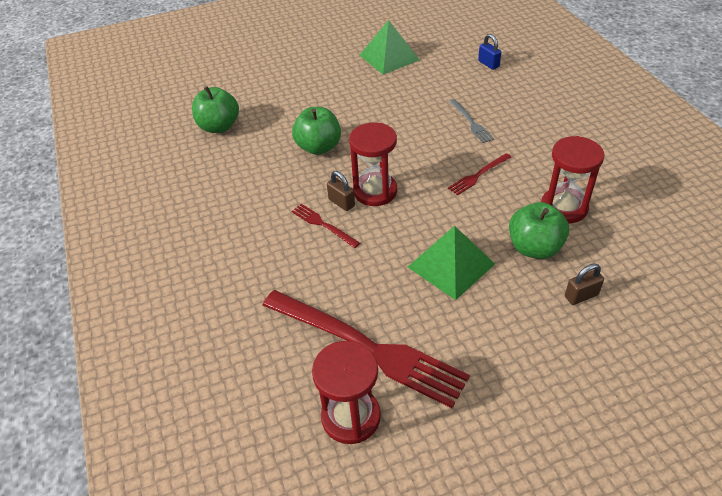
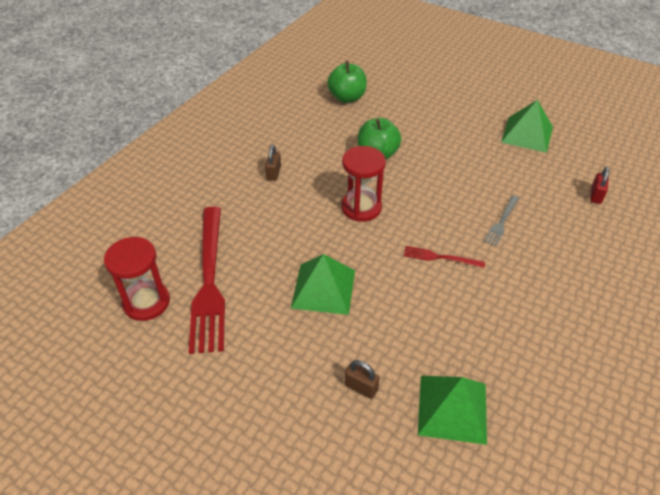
camera: 50 degrees right, 0 degrees up
(323, 225) = (301, 199): red fork -> none
(341, 203) = (332, 196): brown padlock -> brown padlock (274, 173)
(488, 64) = (596, 195): blue padlock -> red padlock
(534, 248) = (388, 332): green apple -> none
(564, 207) = (457, 331): red hourglass -> none
(637, 250) = (452, 408): none -> green pyramid

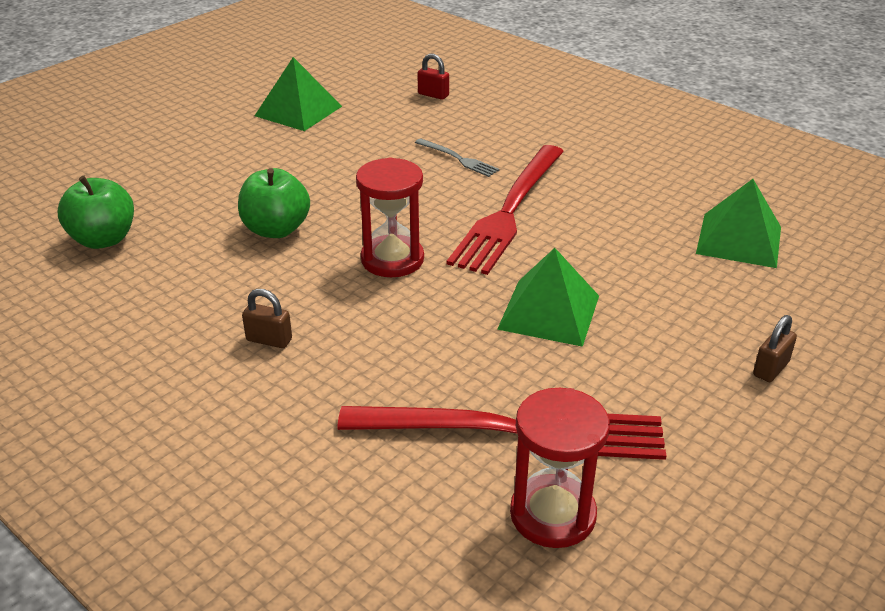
camera: 80 degrees left, 10 degrees down
(361, 387) = (716, 299): brown padlock -> brown padlock (770, 369)
(440, 257) = (509, 210): red fork -> red fork, size x2.24

